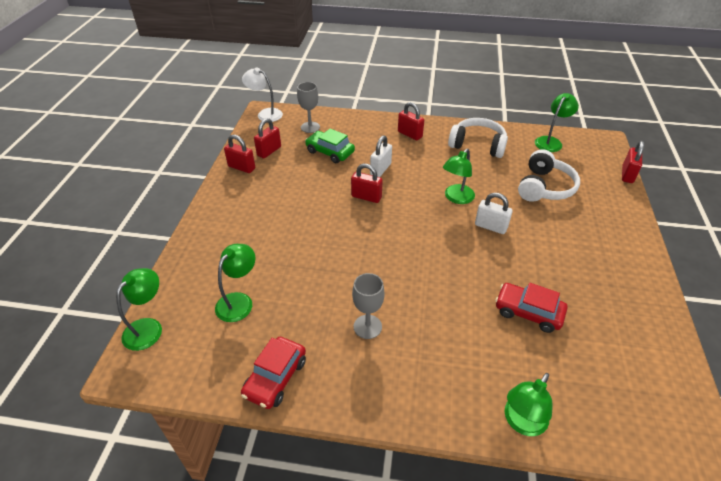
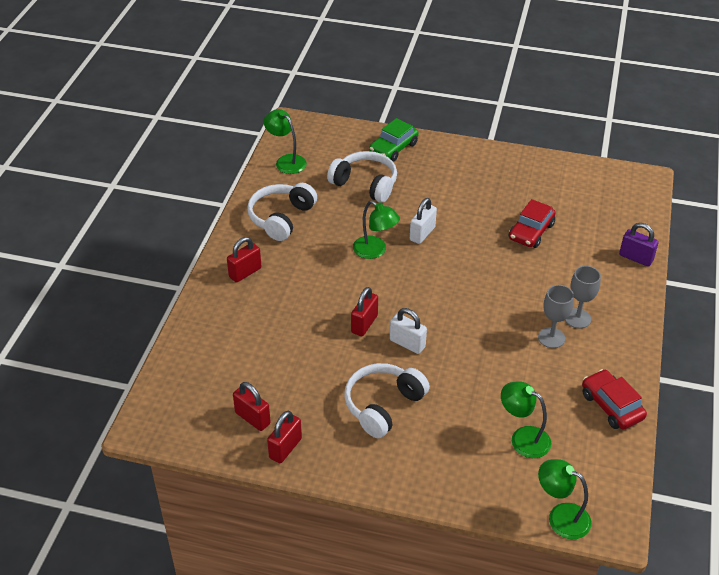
camera: 85 degrees left, 0 degrees up
(265, 114) = (151, 425): white lamp -> none
(275, 377) = (611, 406): red car -> red car turned 150 degrees counterclockwise
(279, 212) = (383, 405): none -> white headphones
(310, 127) = (203, 372): grey goblet -> grey goblet (577, 318)
(330, 152) = (268, 353): green car -> green car (393, 148)
(380, 169) = (313, 307): white padlock -> white padlock (407, 344)
(521, 423) = (635, 258): green lamp -> purple padlock
(627, 175) = (353, 125): red padlock -> none

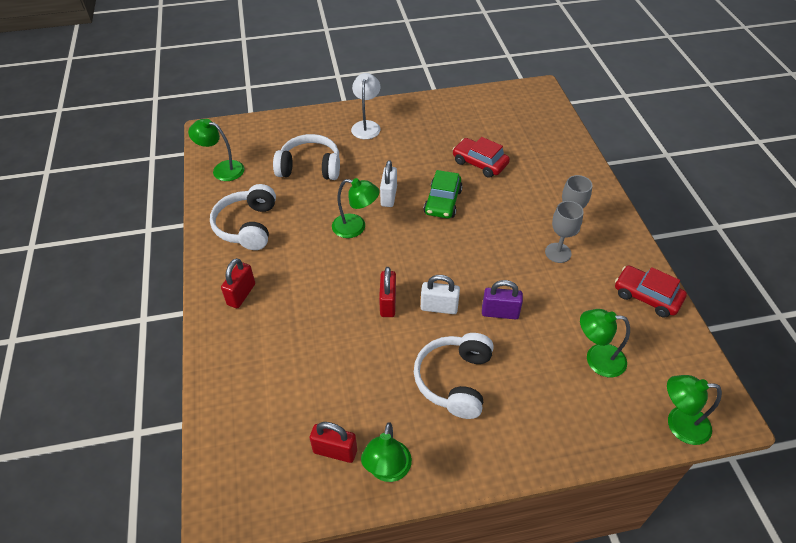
camera: 25 degrees left, 5 degrees up
(285, 448) = (387, 470): red padlock -> green lamp
(393, 148) = (316, 126): green car -> green car (442, 202)
(442, 162) = (366, 126): none -> white lamp
(531, 231) = (479, 163): red car -> red car turned 120 degrees clockwise
(635, 258) = (576, 157): purple padlock -> purple padlock (500, 313)

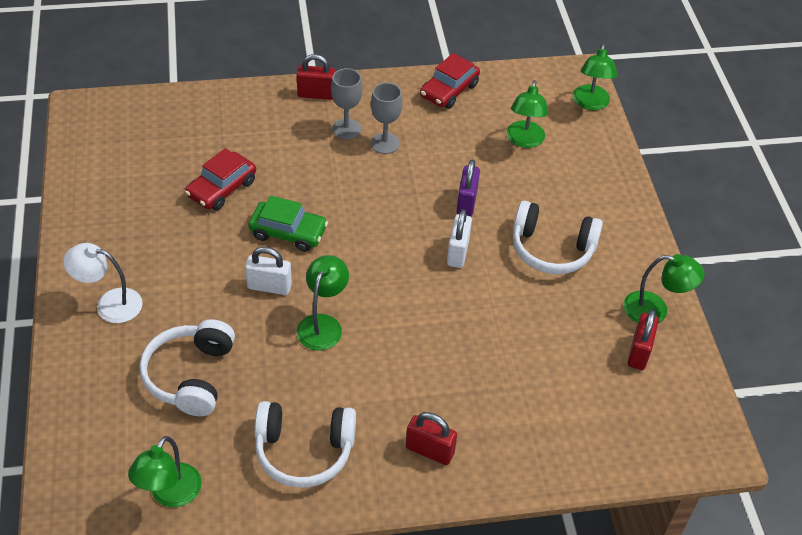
camera: 90 degrees left, 0 degrees up
(388, 303) = (450, 298): red padlock -> red padlock (316, 94)

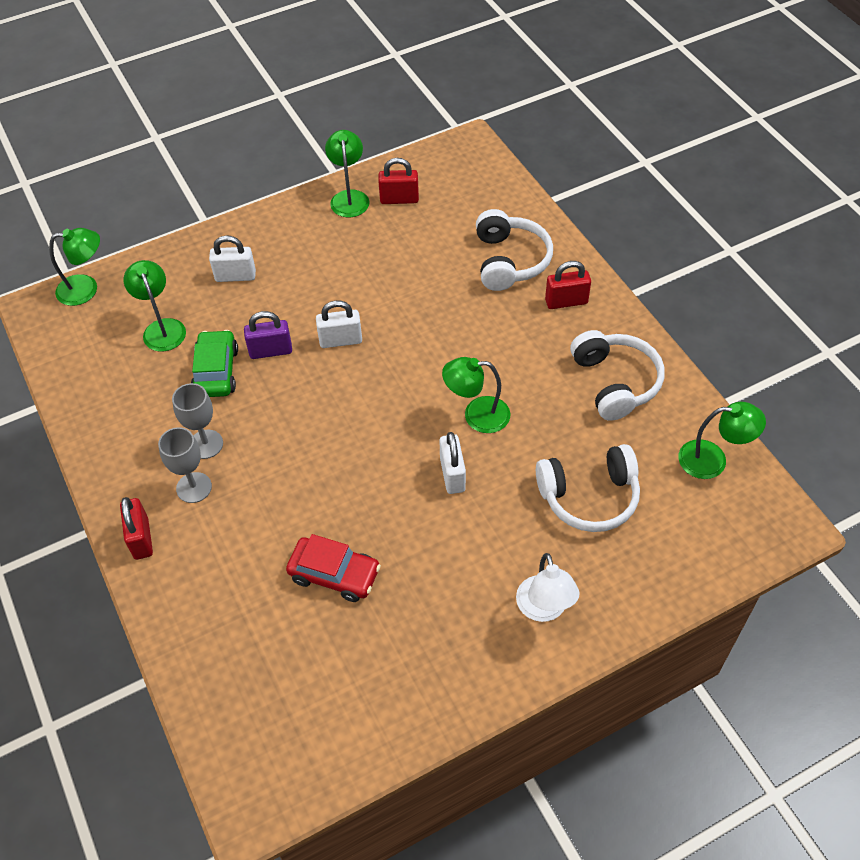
camera: 105 degrees left, 5 degrees up
(288, 232) = (373, 485): green car -> green car (216, 371)
(429, 450) = (566, 301): red padlock -> red padlock turned 75 degrees clockwise
(449, 90) = (97, 412): red car -> none
(524, 141) = (162, 328): green lamp -> green lamp turned 105 degrees counterclockwise
(552, 249) = (307, 275): white headphones -> white headphones (510, 261)
(570, 199) = (235, 276): none -> white padlock

